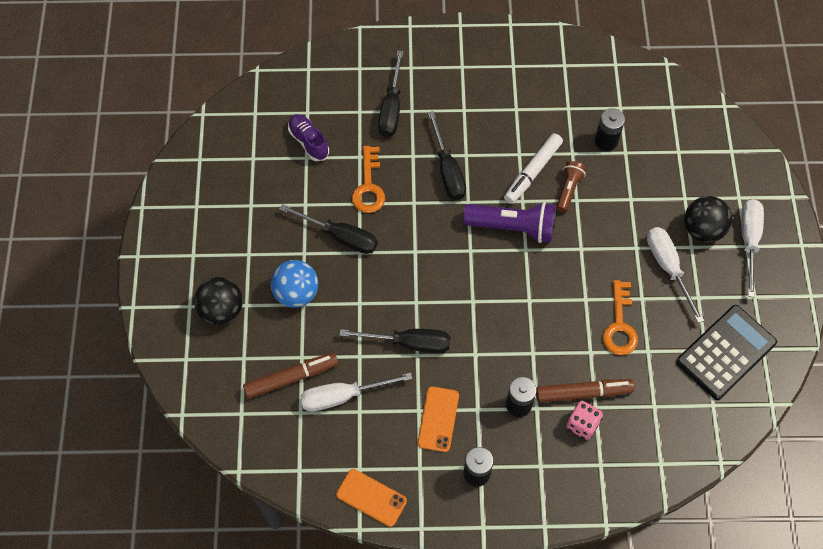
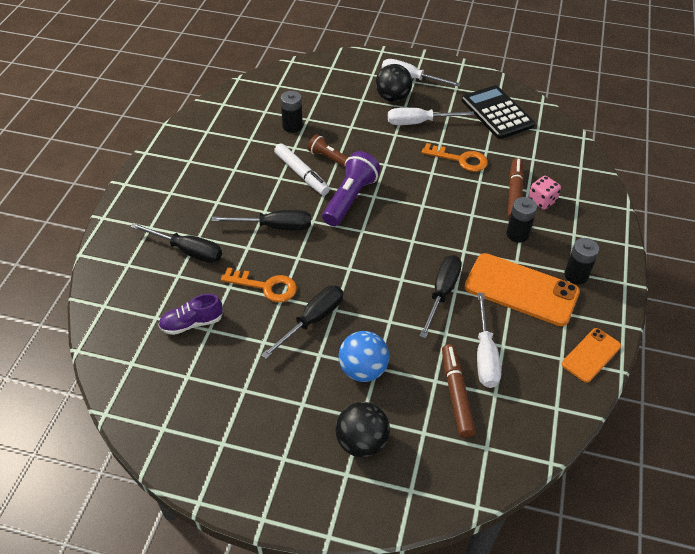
camera: 75 degrees left, 15 degrees down
(438, 419) = (521, 289): orange phone -> orange phone, size x1.79

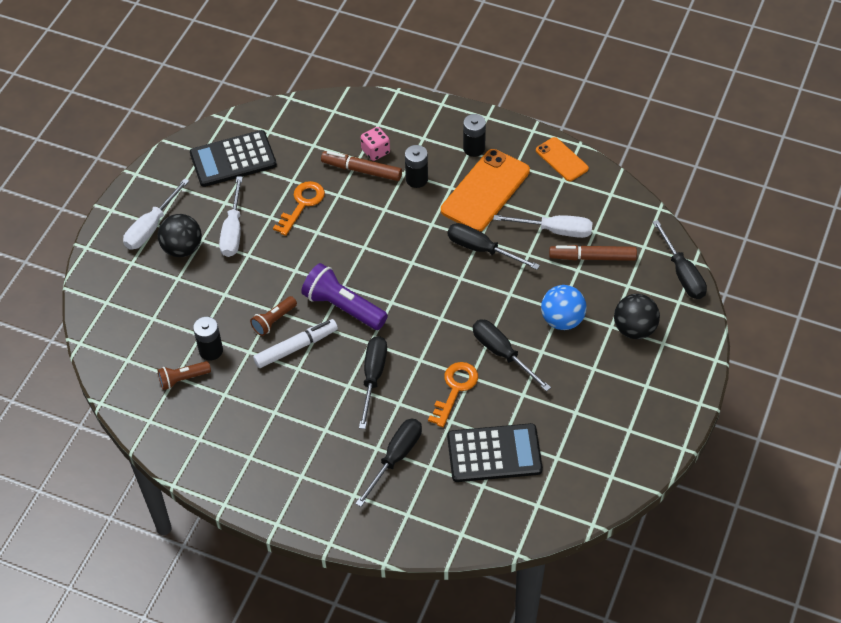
camera: 80 degrees left, 5 degrees up
(192, 323) = (494, 454): purple shoe -> black calculator
(263, 115) = (183, 379): none -> brown flashlight
(455, 492) = (682, 273): none -> black screwdriver

